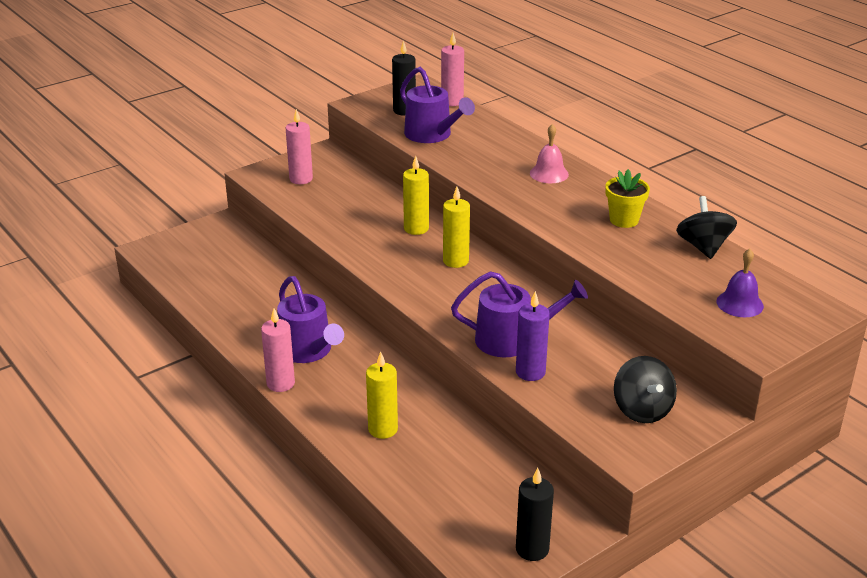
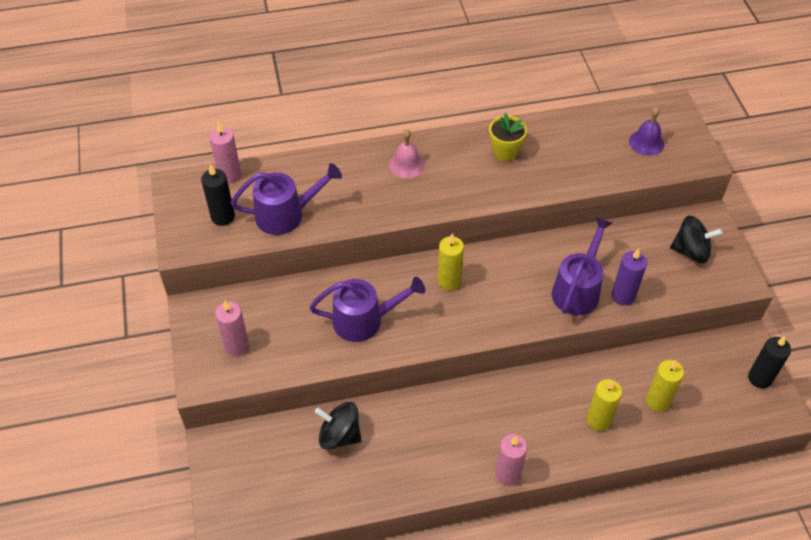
camera: 65 degrees left, 20 degrees up
(308, 351) = (471, 437): purple watering can -> purple watering can (364, 320)
(416, 228) = (382, 289): yellow candle -> yellow candle (657, 401)
(703, 247) = (566, 126): black spinning top -> black spinning top (339, 435)

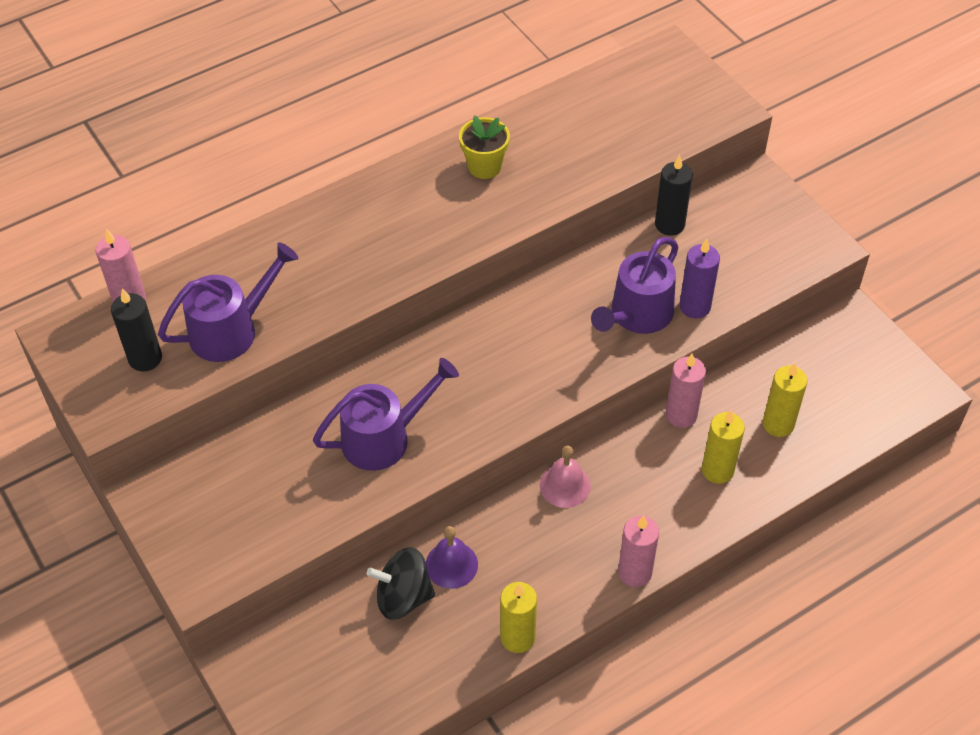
camera: 20 degrees left, 0 degrees up
(237, 346) = (228, 524): pink candle -> pink candle (681, 415)
(406, 164) = (364, 218): pink bell -> pink bell (565, 485)
(449, 281) = (472, 354): yellow candle -> yellow candle (517, 637)
(578, 289) = (637, 315): purple watering can -> purple watering can turned 150 degrees counterclockwise
(646, 142) = (655, 106): purple bell -> purple bell (451, 564)
(691, 251) = (753, 227): black spinning top -> none
(760, 378) = (885, 358): black candle -> black candle (669, 224)

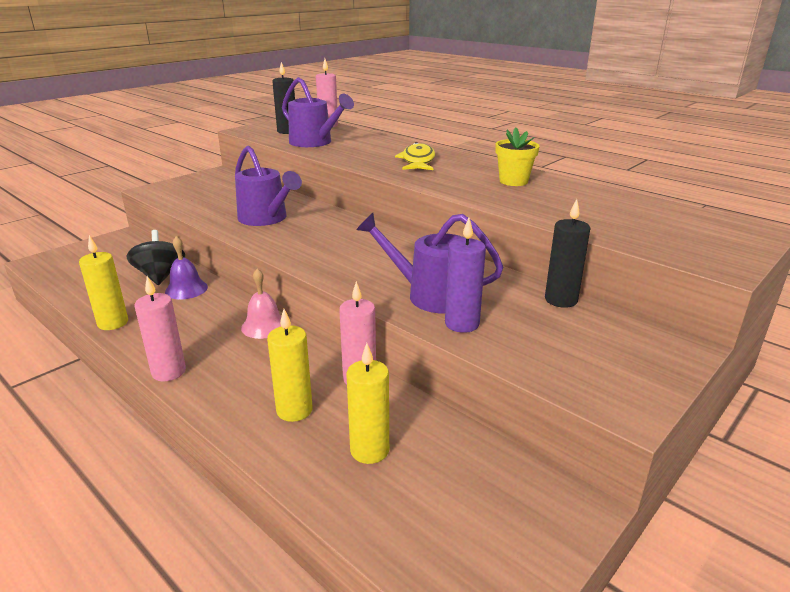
camera: 75 degrees right, 25 degrees down
(372, 232) = (418, 161): none -> yellow fish

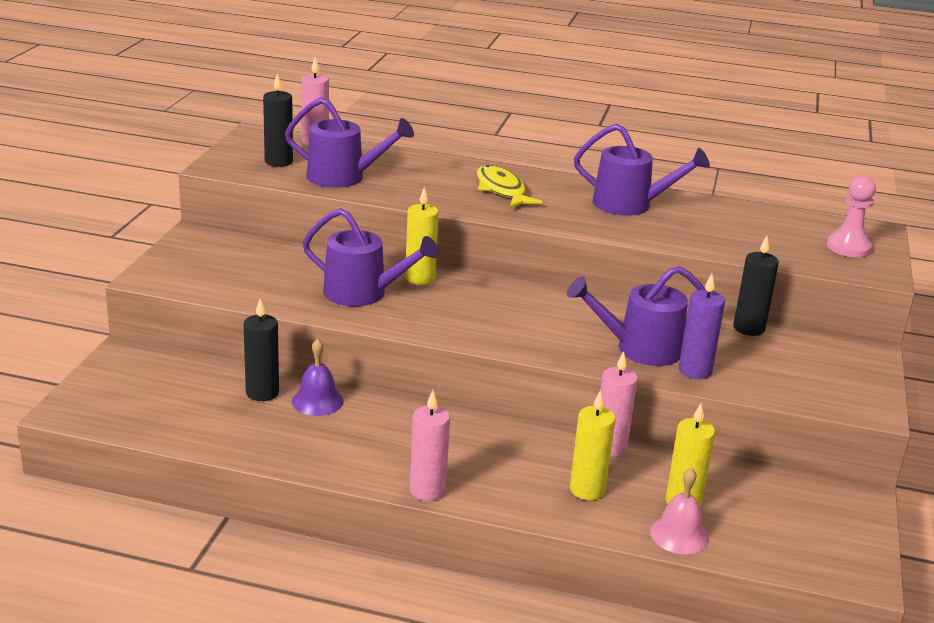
camera: 30 degrees left, 0 degrees up
(113, 323) = (291, 459): yellow candle -> yellow candle (420, 278)
(160, 276) = (262, 393): black spinning top -> black candle
(264, 326) = (459, 421): pink bell -> pink bell (679, 535)
(513, 181) = (630, 205): yellow flower pot -> purple watering can
(707, 239) = (848, 247): none -> pink pawn

